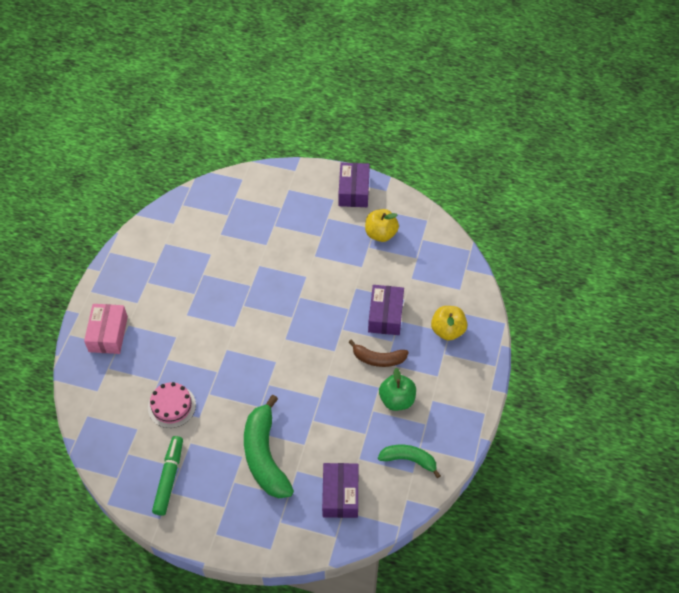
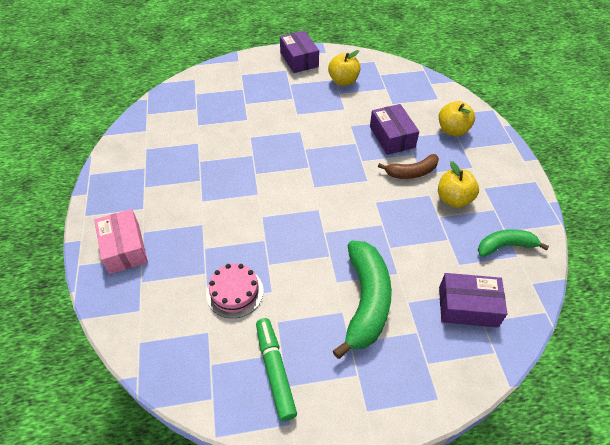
camera: 25 degrees left, 5 degrees down
(265, 456) = (366, 301): green banana -> green banana turned 135 degrees counterclockwise
(340, 494) = (467, 306): purple box -> purple box turned 60 degrees counterclockwise
(397, 400) = (453, 199): green apple -> yellow apple

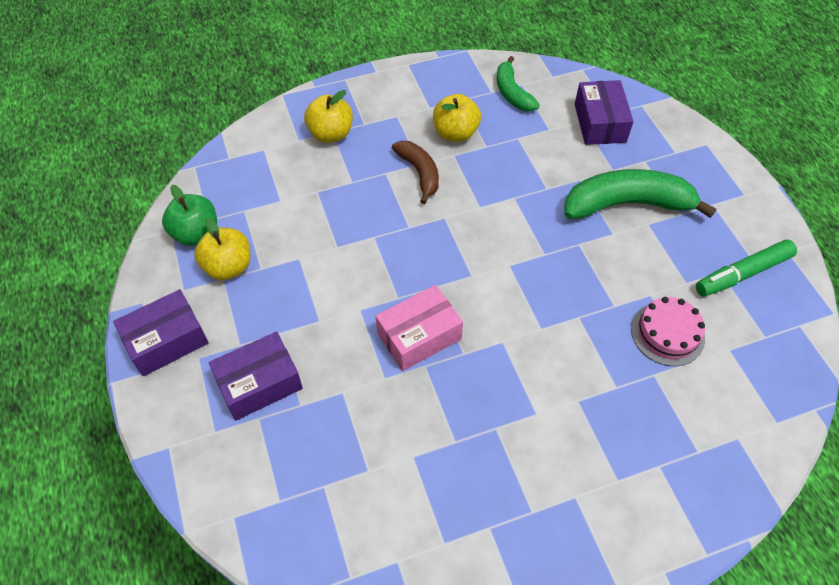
camera: 100 degrees left, 5 degrees up
(124, 248) = (655, 496): pink box -> pink box (419, 336)
(370, 70) = (196, 233): none -> green apple
(392, 137) = (355, 196): purple box -> purple box (259, 383)

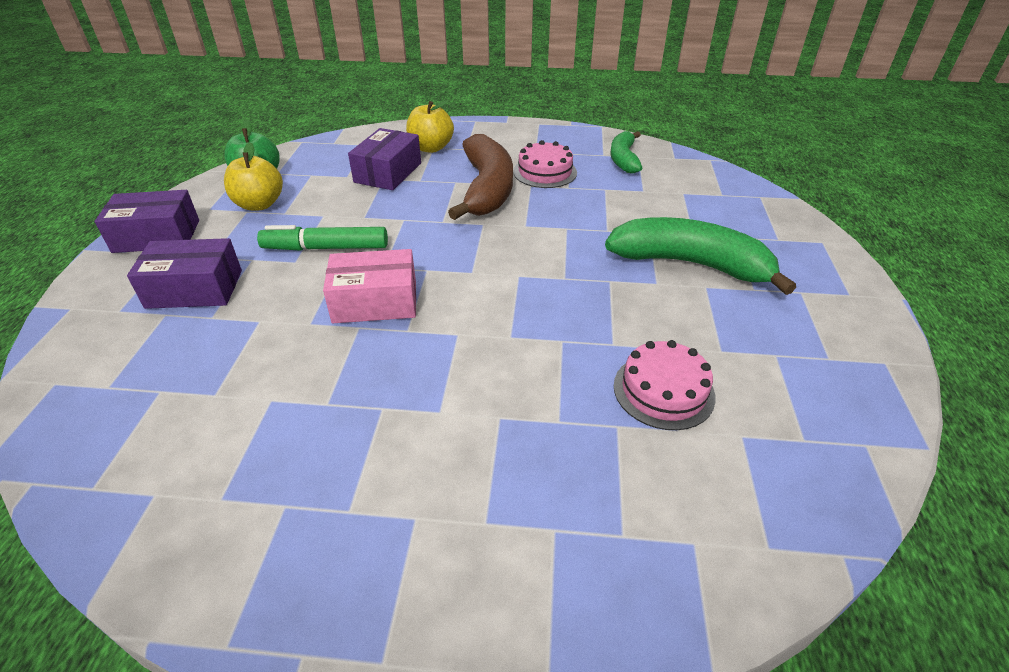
camera: 25 degrees right, 15 degrees down
(419, 173) = (487, 189): brown banana -> brown banana, size x1.72
(455, 133) = (545, 172): yellow apple -> pink cake
(599, 123) = (702, 198): purple box -> purple box (388, 172)
(742, 274) = (805, 365): green marker -> green marker (326, 248)

